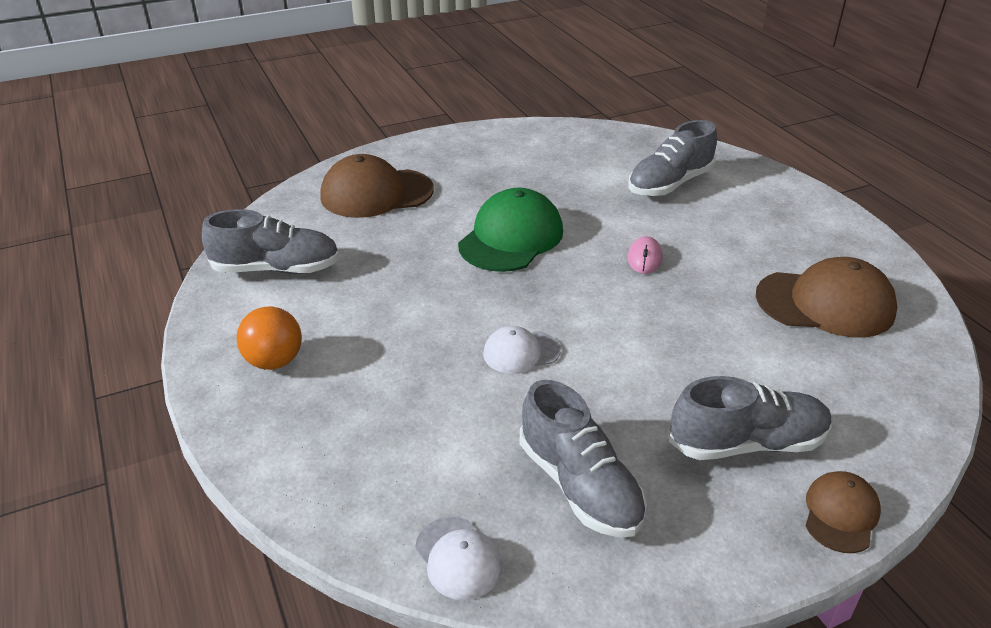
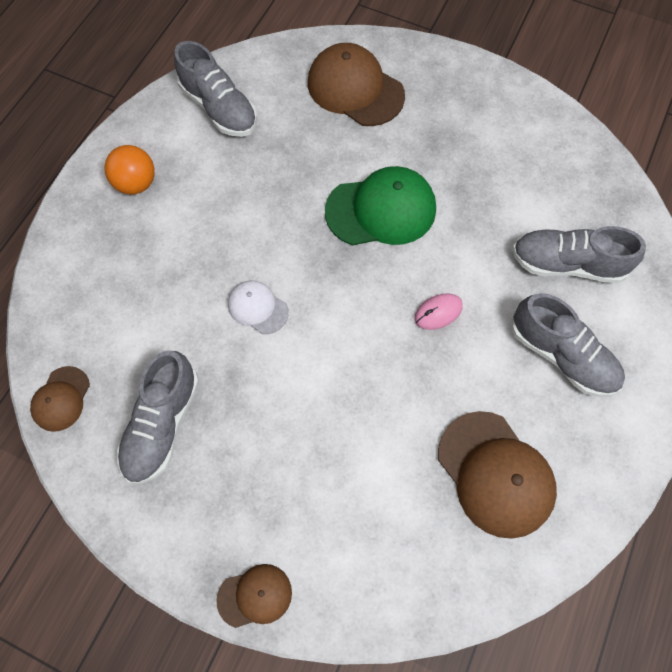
camera: 50 degrees right, 30 degrees up
(458, 558) = (61, 399): white cap -> brown cap
(747, 443) = (279, 501): grey shoe -> grey shoe (561, 355)

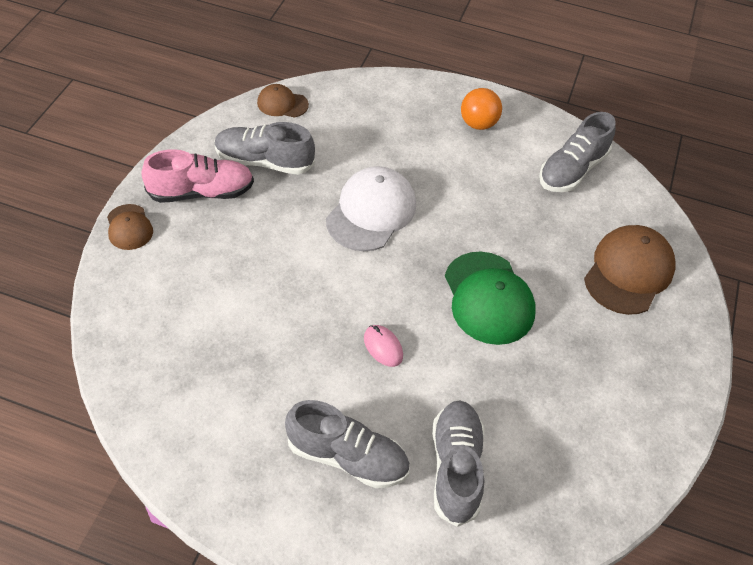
camera: 80 degrees right, 15 degrees down
(205, 503) = (201, 192): none -> pink shoe
(258, 308) = (371, 212): white cap -> white cap, size x1.85
(495, 474) = (223, 393): brown cap -> none
(561, 355) = (347, 457): grey shoe -> grey shoe turned 105 degrees counterclockwise

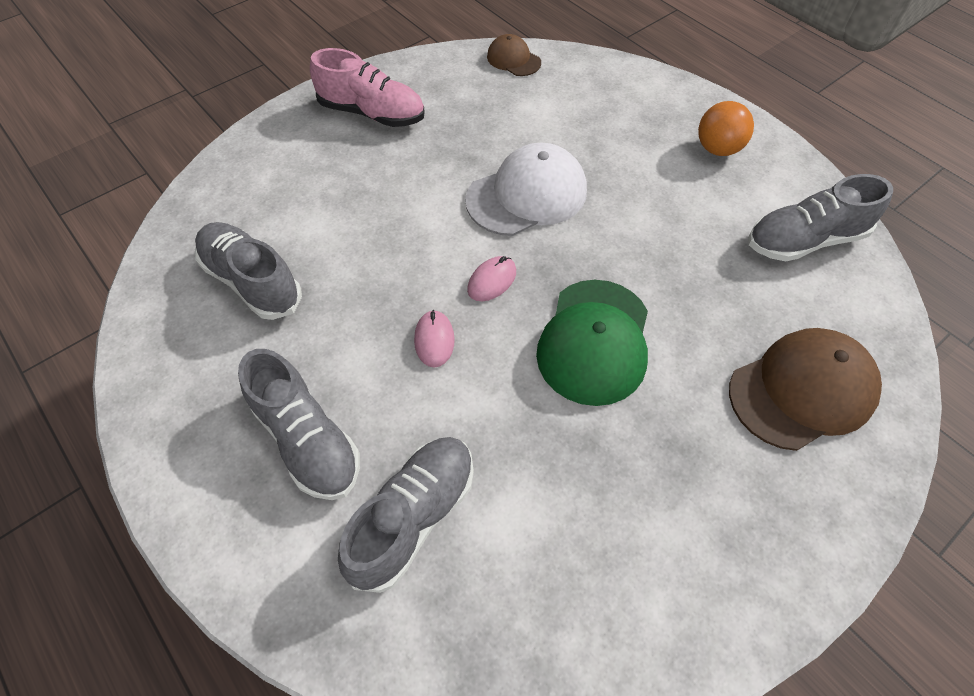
camera: 35 degrees right, 5 degrees up
(129, 227) = (283, 120): brown cap -> none
(264, 162) = (454, 107): grey shoe -> grey shoe (252, 281)
(392, 286) = (492, 281): none -> pink mouse

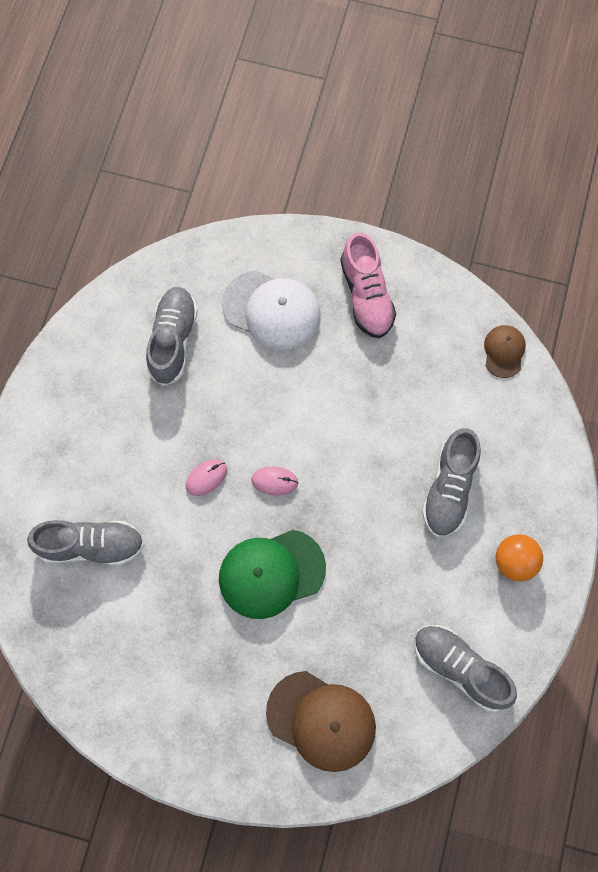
camera: 55 degrees right, 15 degrees up
(307, 439) = (97, 457): grey shoe -> grey shoe (449, 489)
(527, 195) = (365, 455): white cap -> white cap (272, 310)

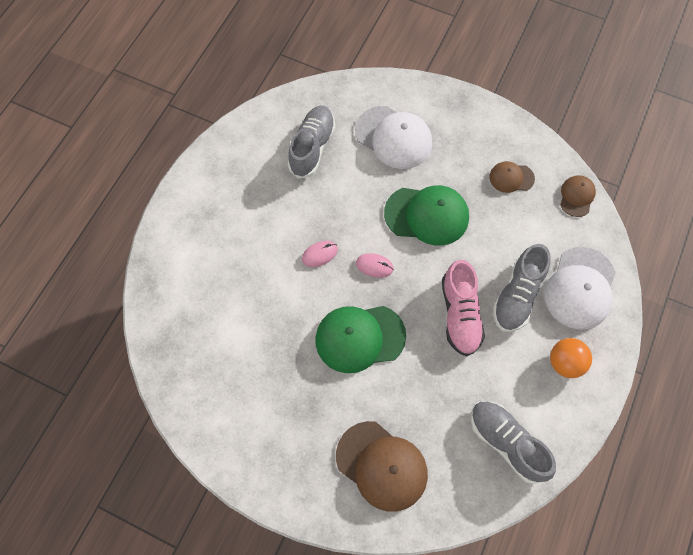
camera: 10 degrees right, 5 degrees down
(91, 545) = (218, 291): grey shoe -> none
(327, 406) = (427, 215): none -> green cap
(366, 295) = (471, 138): pink shoe -> pink shoe (460, 314)
(422, 340) = (511, 178): none -> brown cap
(521, 467) = (580, 288): none -> white cap

